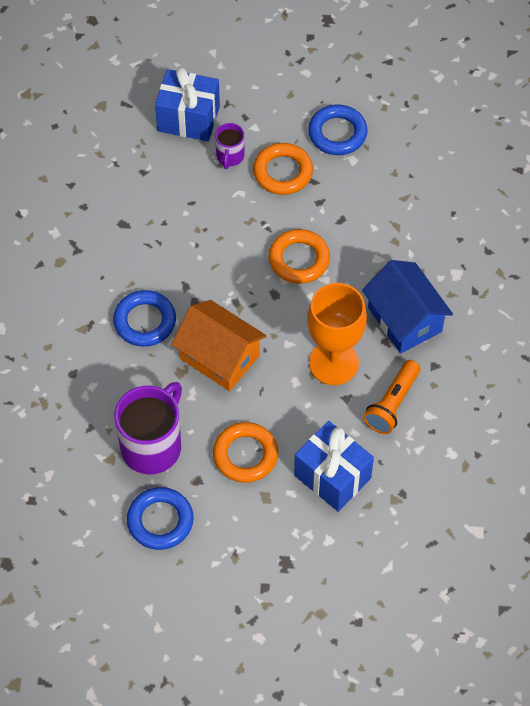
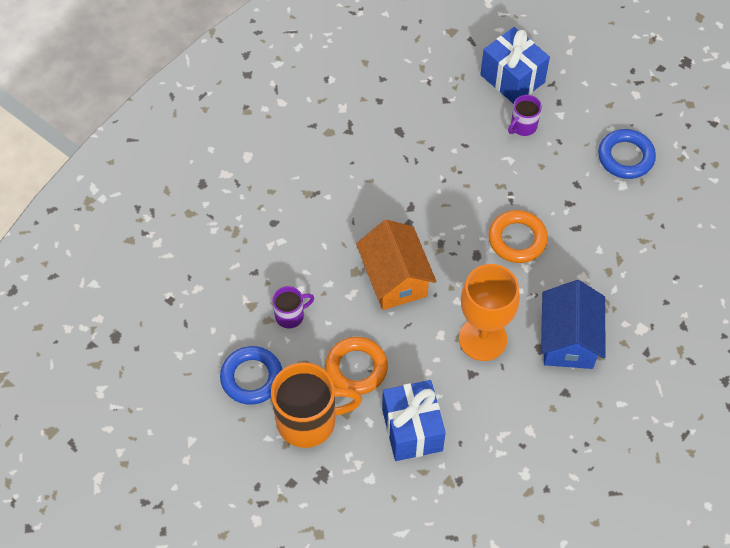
camera: 35 degrees right, 0 degrees up
(145, 321) = (358, 216): blue ring -> none
(152, 446) = (290, 315): purple mug -> purple mug, size x0.51
(239, 525) = (309, 421): none -> orange mug
(283, 172) = (556, 162): orange ring -> none
(392, 404) = (506, 402): orange flashlight -> none

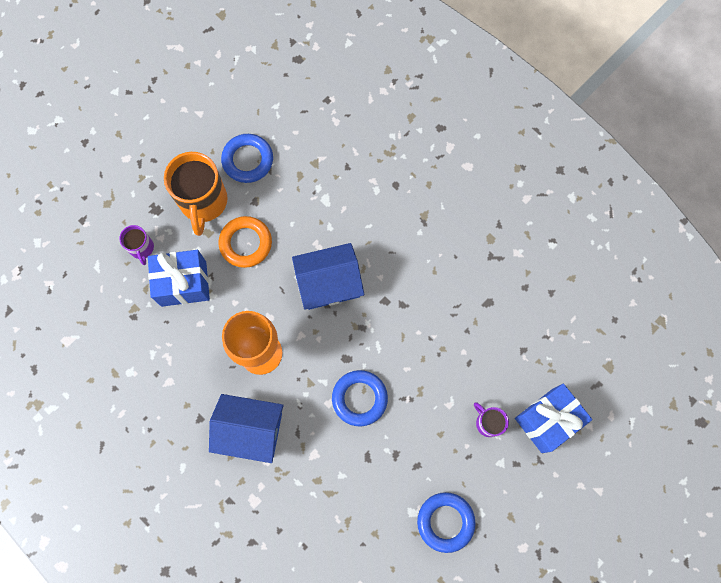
camera: 95 degrees right, 15 degrees up
(290, 315) = (302, 193): purple mug -> purple mug (142, 248)
(395, 278) = (329, 283): orange house -> blue house
(517, 239) = (359, 398): orange ring -> blue ring

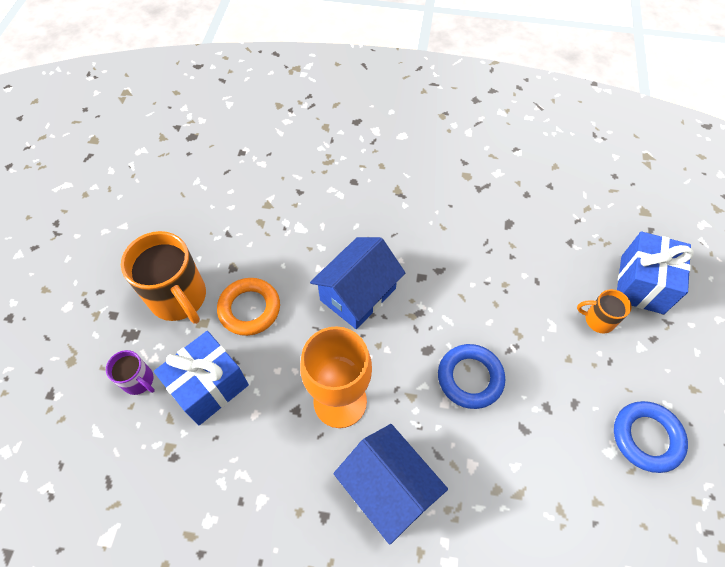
camera: 35 degrees left, 15 degrees down
(248, 160) = (200, 237): blue ring -> none
(250, 430) = (388, 488): blue house -> blue house turned 75 degrees clockwise
(488, 422) = (598, 320): purple mug -> orange mug

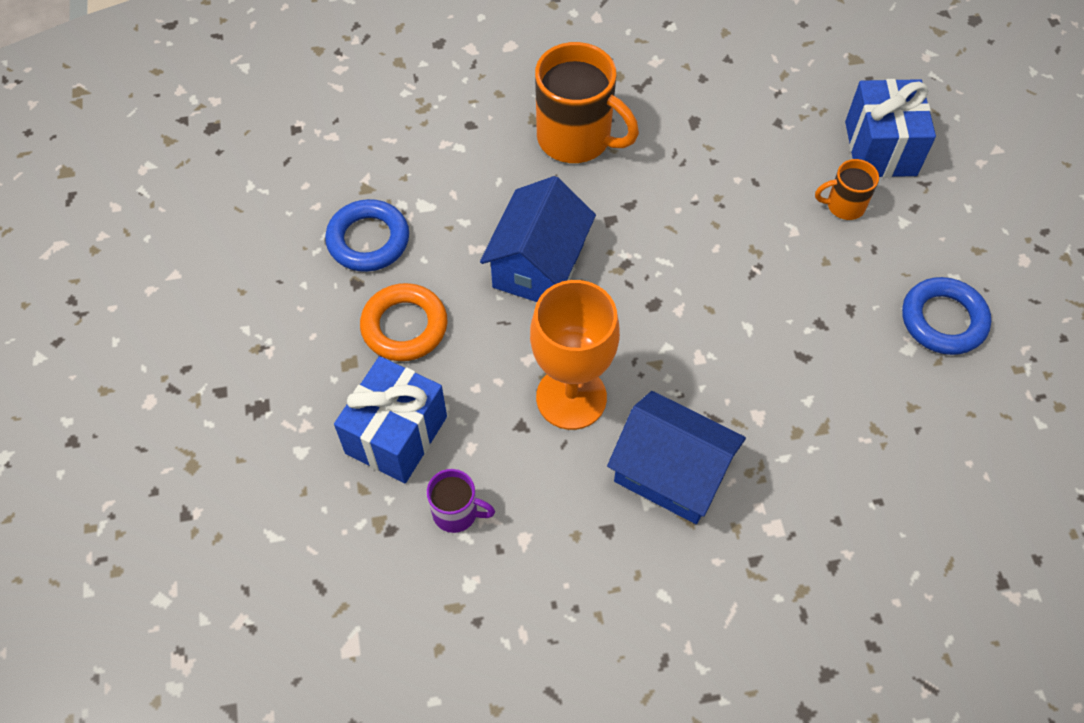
camera: 20 degrees left, 0 degrees up
(139, 381) = (299, 458): purple mug -> purple mug (457, 513)
(179, 298) = (302, 342): orange mug -> orange mug (576, 138)
(470, 378) = (718, 320): blue ring -> blue ring (368, 240)

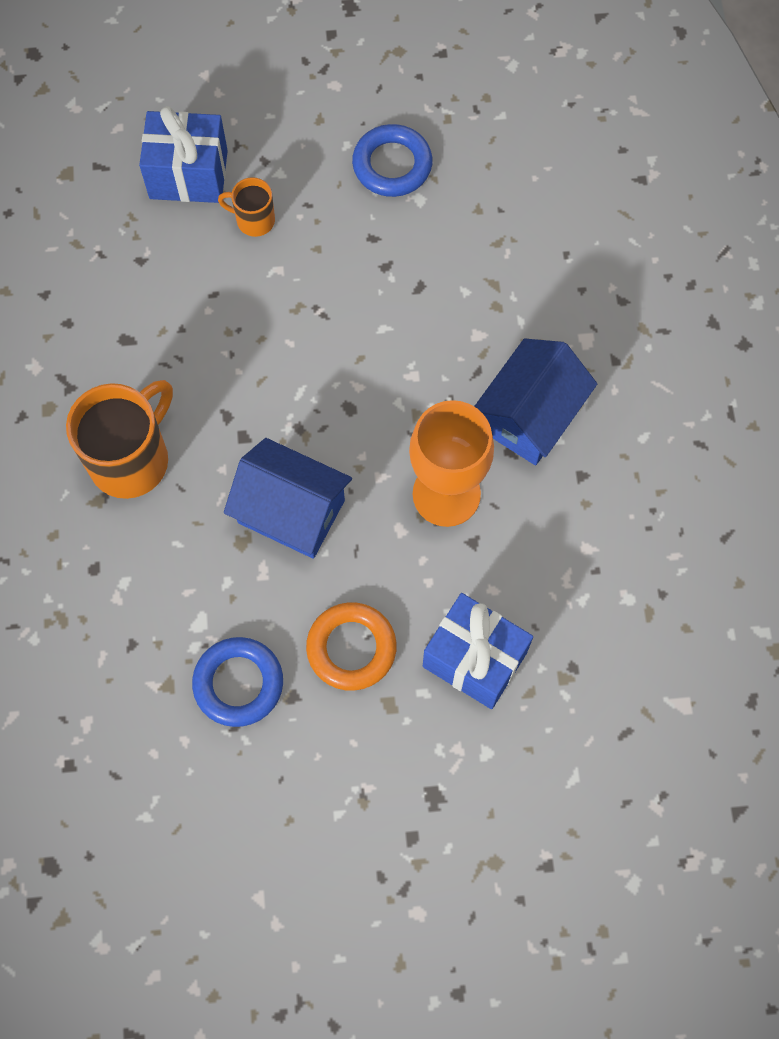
camera: 85 degrees left, 10 degrees up
(457, 513) = (559, 606): purple mug -> none
(844, 205) = (254, 220): orange mug -> orange mug turned 105 degrees clockwise

